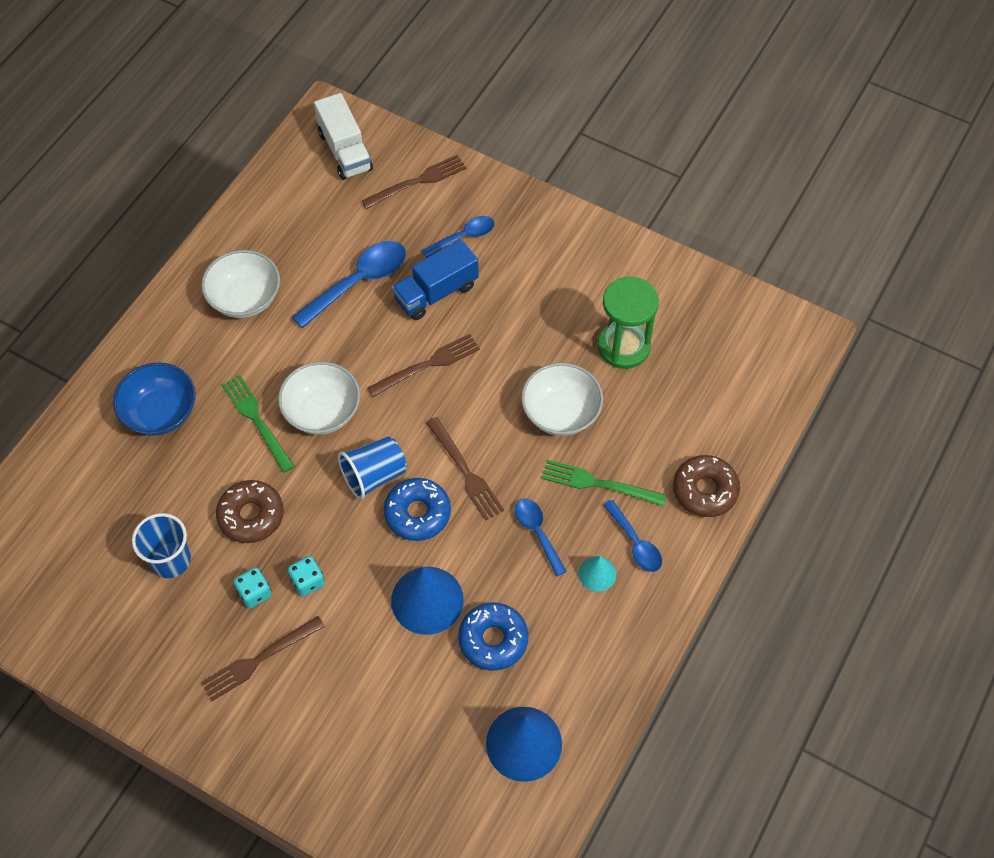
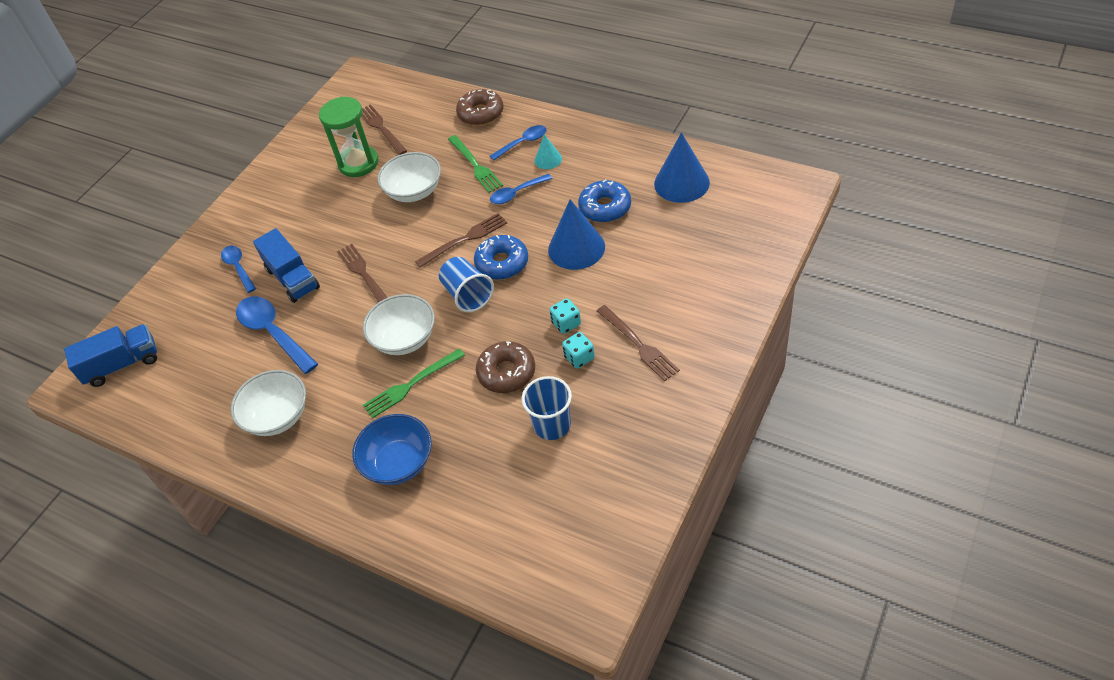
camera: 85 degrees left, 10 degrees down
(345, 151) = (122, 364): white truck -> blue truck
(418, 181) = (171, 306): brown fork -> brown fork (381, 128)
(598, 484) = (475, 165): green fork -> green fork turned 45 degrees counterclockwise

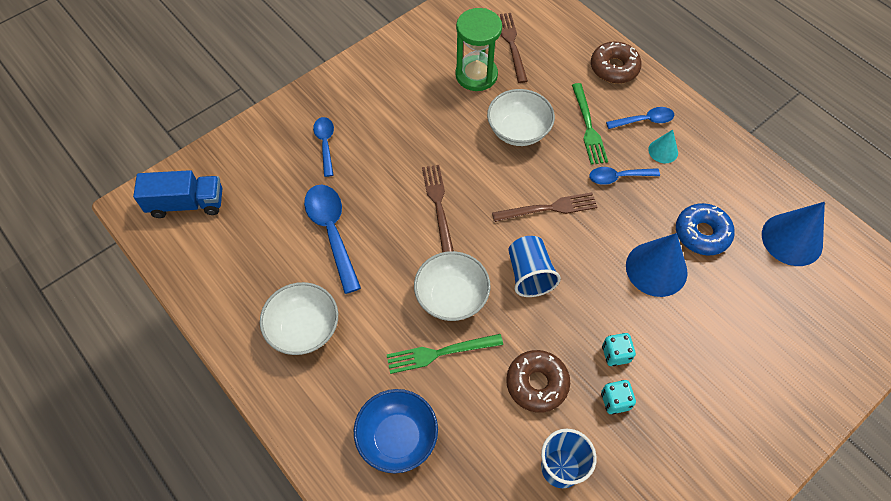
camera: 15 degrees right, 10 degrees up
(292, 278) = (370, 179): blue truck -> none
(502, 263) = (576, 253): blue donut -> none
(638, 345) = (681, 414): brown fork -> none

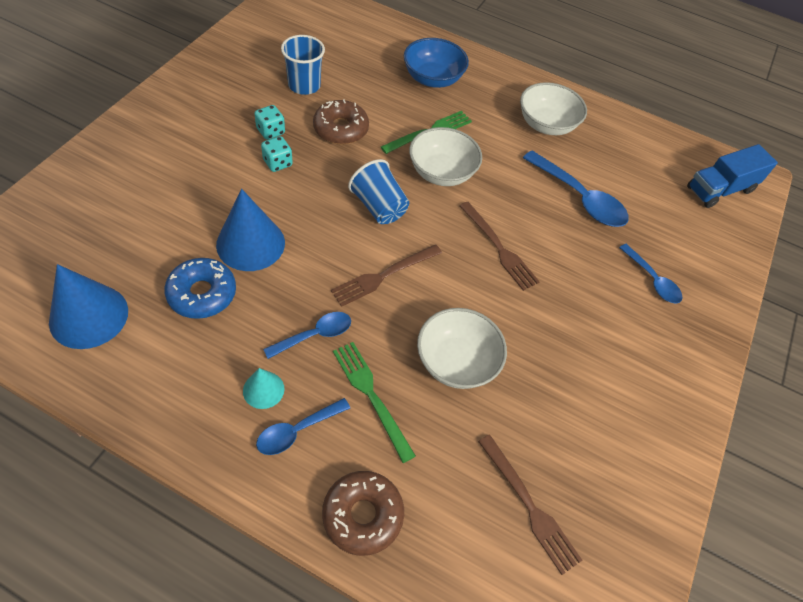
camera: 150 degrees right, 5 degrees down
(476, 75) = (548, 430): green hourglass -> none

